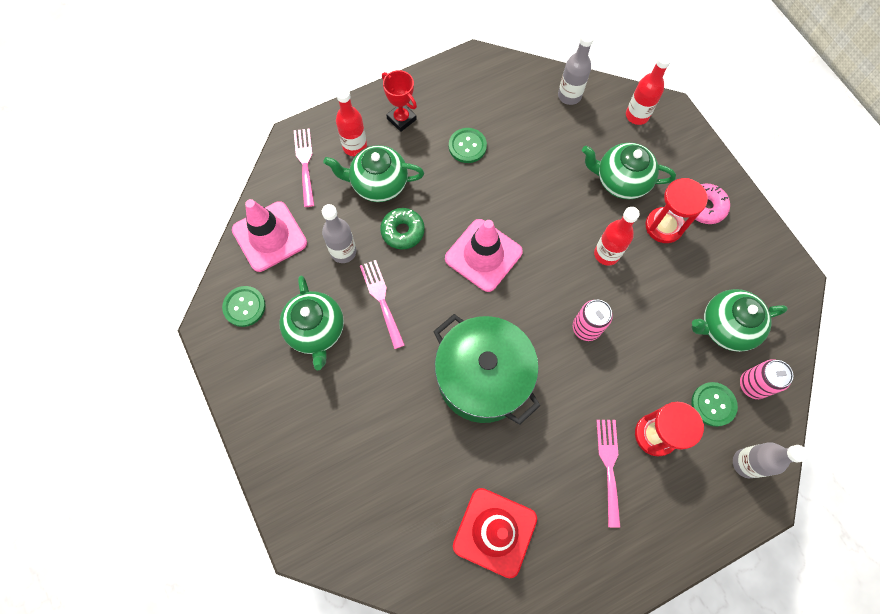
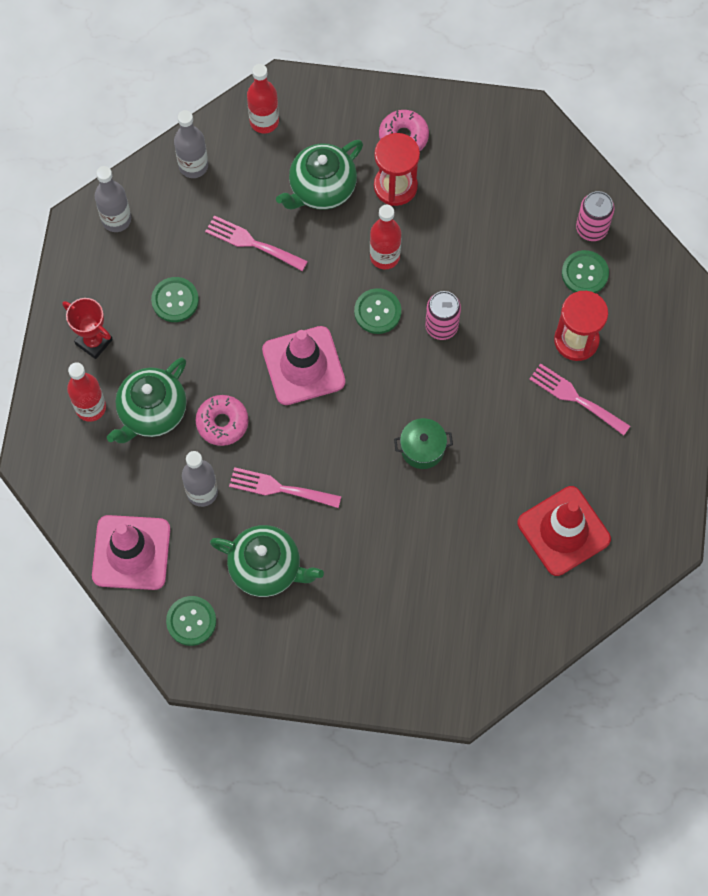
camera: 55 degrees left, 0 degrees up
(305, 163) = (72, 468): pink fork -> pink fork (252, 243)
(401, 119) = (94, 342): red trophy -> red trophy turned 45 degrees clockwise
(402, 231) = (222, 423): green donut -> pink donut
(482, 378) = (422, 449): green pot -> green pot, size x0.43
(561, 277) = (377, 312): none -> green button
(725, 327) = (526, 210): green teapot -> none
(746, 463) = (650, 286): grey bottle -> grey bottle (116, 219)

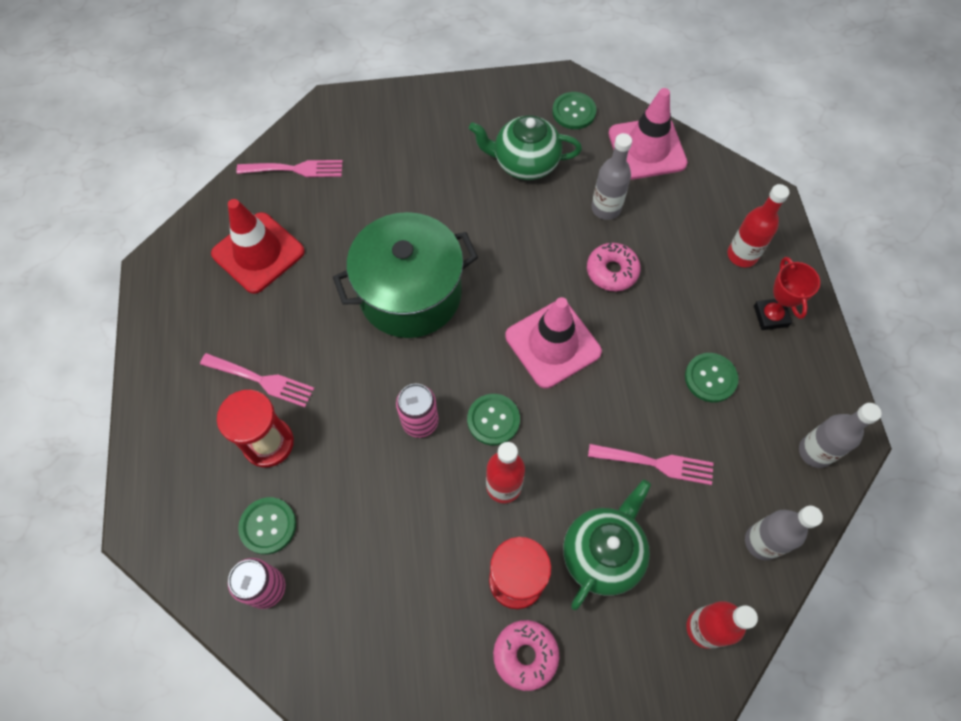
camera: 165 degrees right, 5 degrees down
(94, 342) = (771, 316): red trophy -> red trophy turned 60 degrees clockwise
(152, 412) = (683, 265): green teapot -> none
(279, 488) = (536, 228): pink fork -> pink fork (295, 169)
(422, 449) = (410, 294): green pot -> green pot, size x2.30

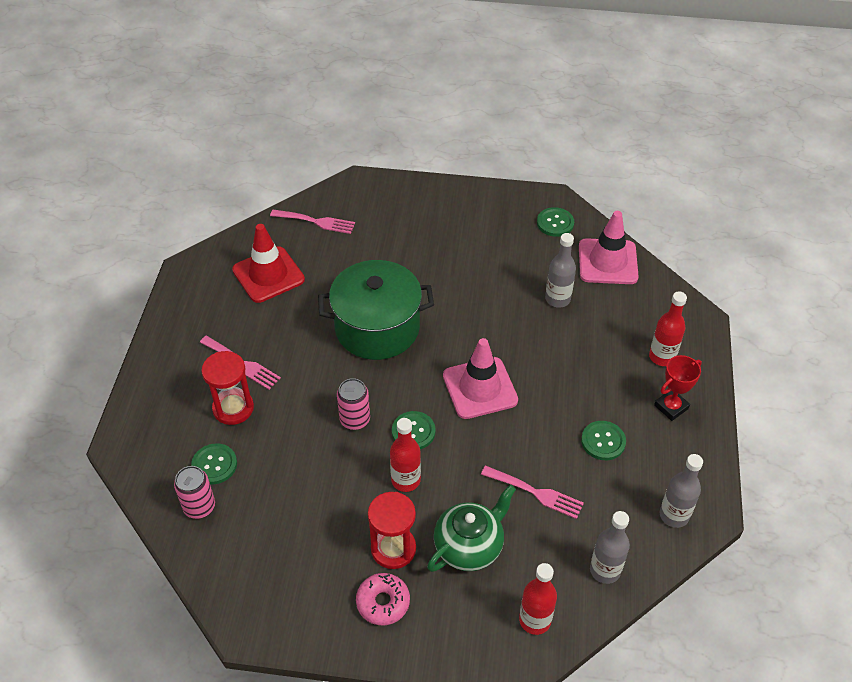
camera: 15 degrees right, 15 degrees down
(524, 163) = (501, 252): green teapot -> none
(612, 271) = (547, 346): pink donut -> none
(771, 316) = (671, 407): red trophy -> red trophy turned 45 degrees clockwise

